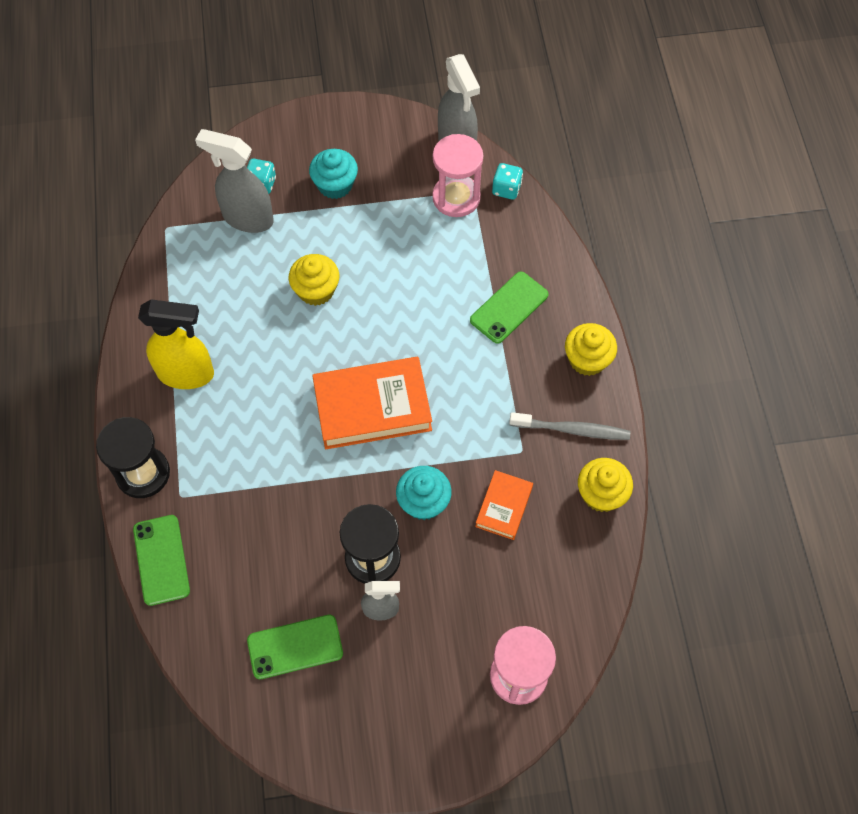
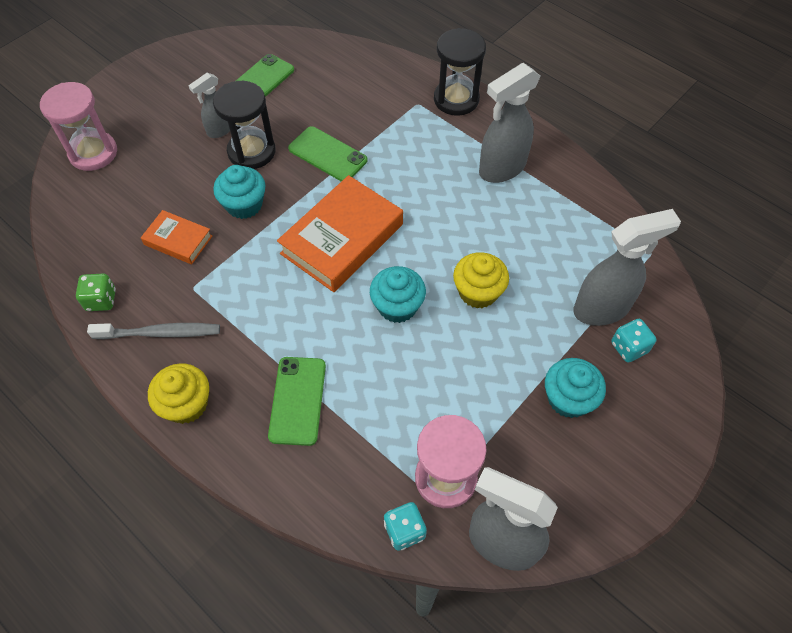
camera: 140 degrees right, 5 degrees down
(161, 560) = (390, 69): green phone -> green phone (327, 154)
(187, 374) = (501, 169): yellow spray bottle -> grey spray bottle
(382, 322) = (397, 306): none -> turquoise cupcake
(504, 507) = (178, 240): orange book -> orange book turned 45 degrees counterclockwise
(572, 429) = (160, 333): grey toothbrush -> grey toothbrush turned 150 degrees counterclockwise
(601, 494) = (101, 300): yellow cupcake -> green dice

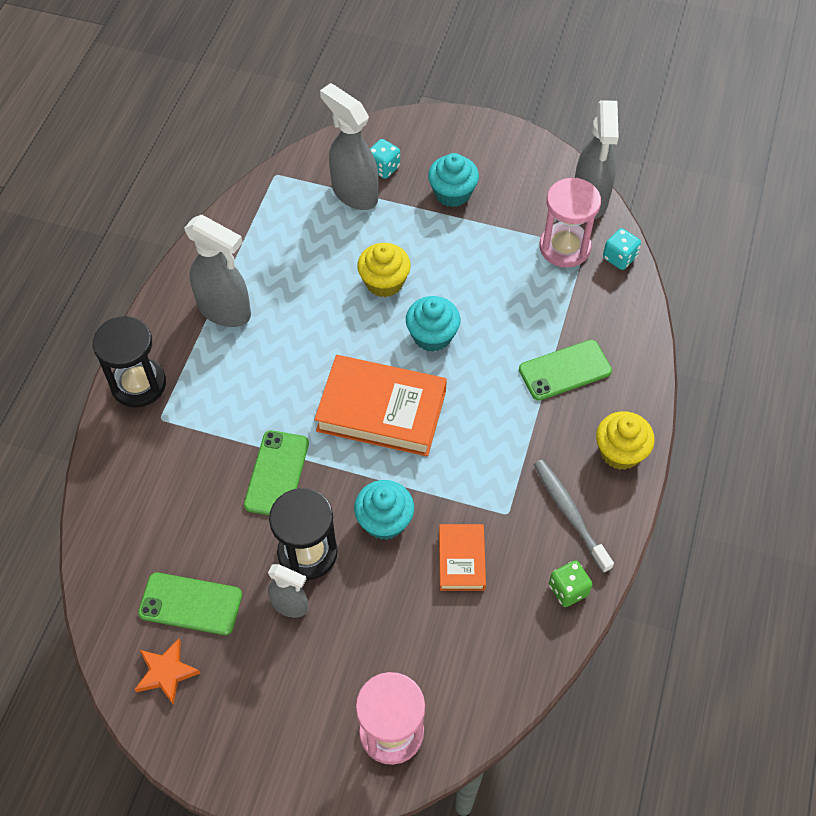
camera: 115 degrees left, 0 degrees up
(222, 59) = (166, 672): none -> orange star

